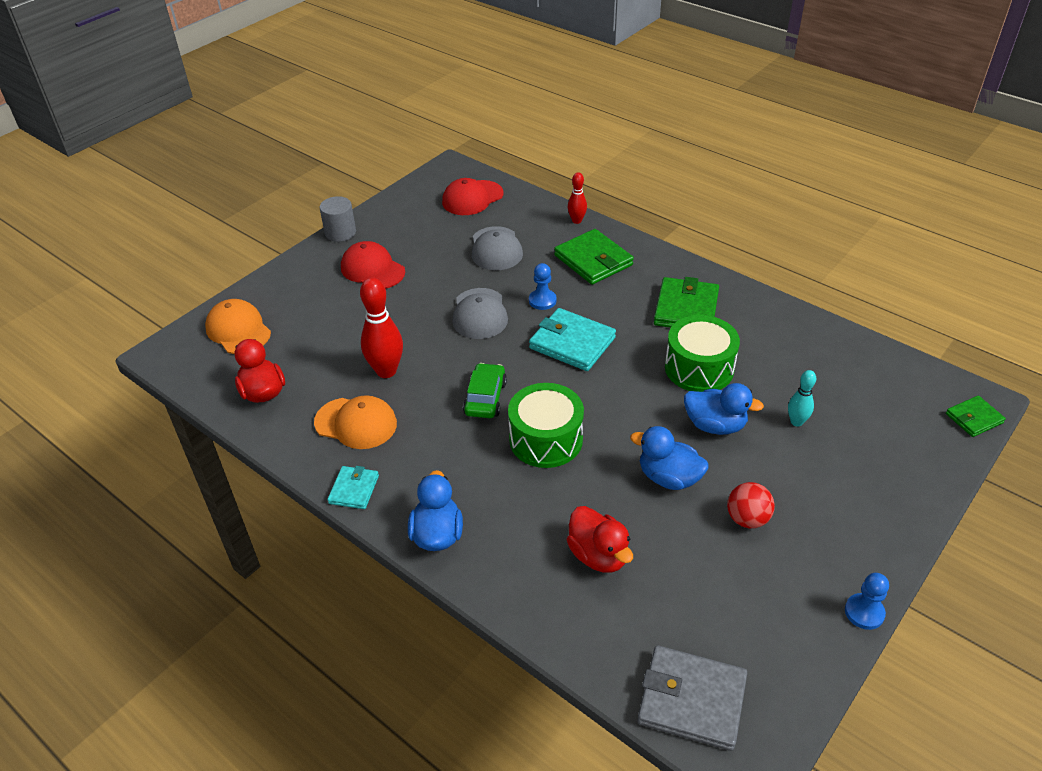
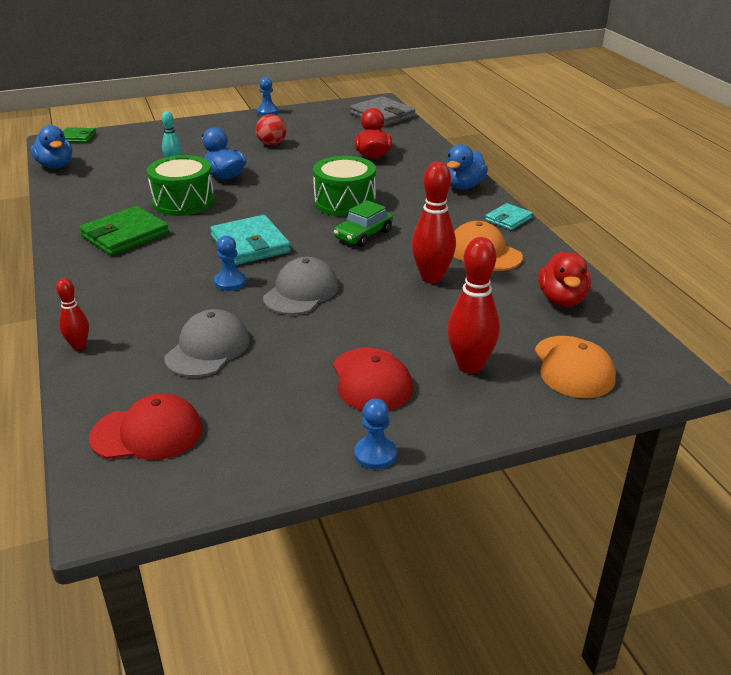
camera: 150 degrees left, 10 degrees down
(313, 303) = (470, 366): none -> red bowling pin
(340, 233) = (375, 454): grey cylinder -> blue pawn
(593, 260) = (131, 298): green wallet -> none
(668, 478) = (290, 167): blue duck -> blue duck (56, 166)

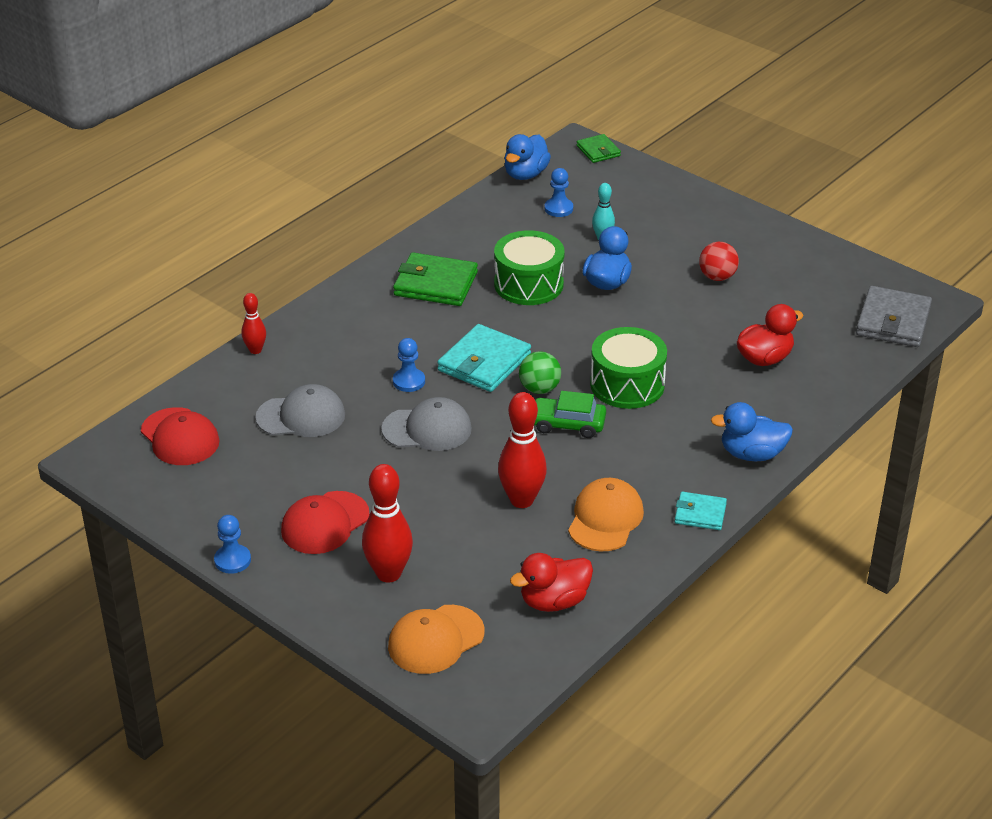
camera: 60 degrees right, 5 degrees up
(267, 112) = (802, 234): blue pawn -> blue pawn (558, 209)
(310, 233) = (539, 389): none -> green ball

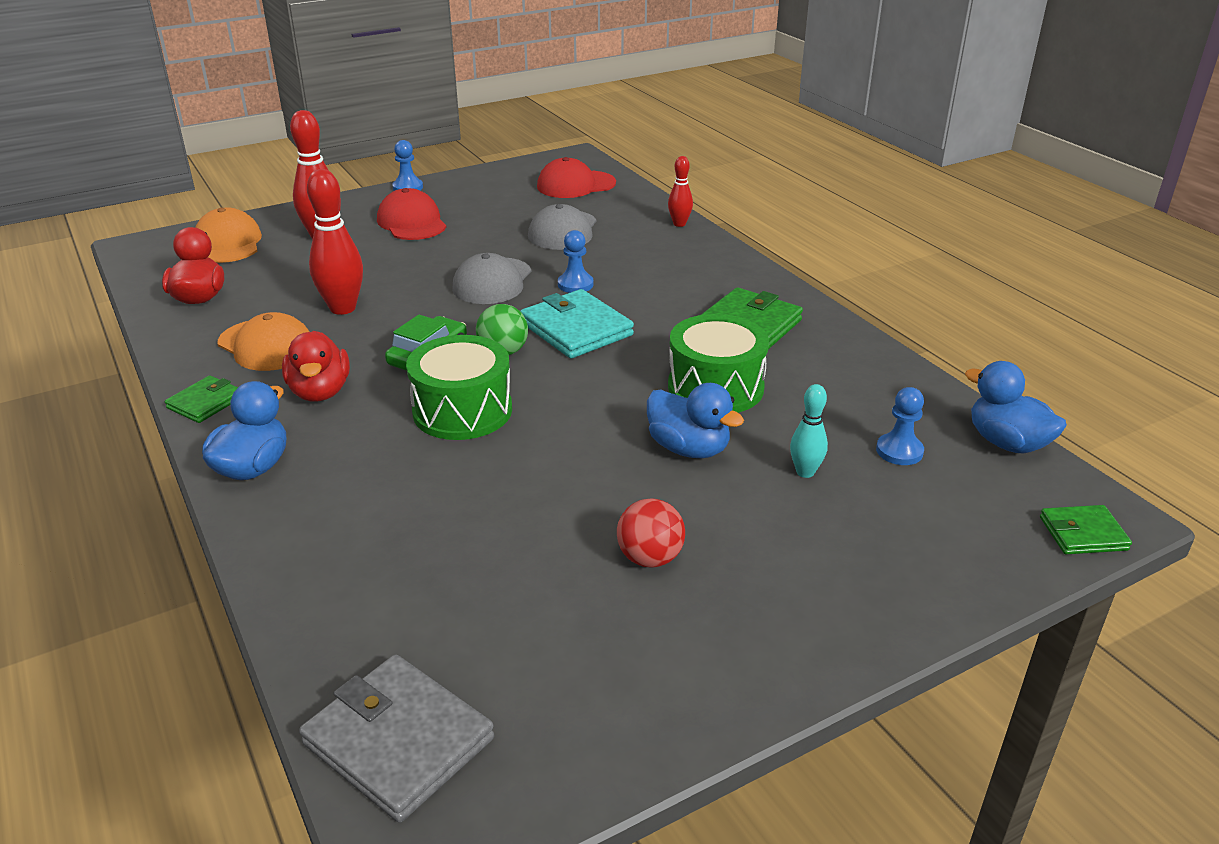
camera: 110 degrees right, 5 degrees down
(700, 513) = (205, 402): turquoise wallet -> green wallet
(764, 358) = (421, 542): red duck -> red duck (320, 392)

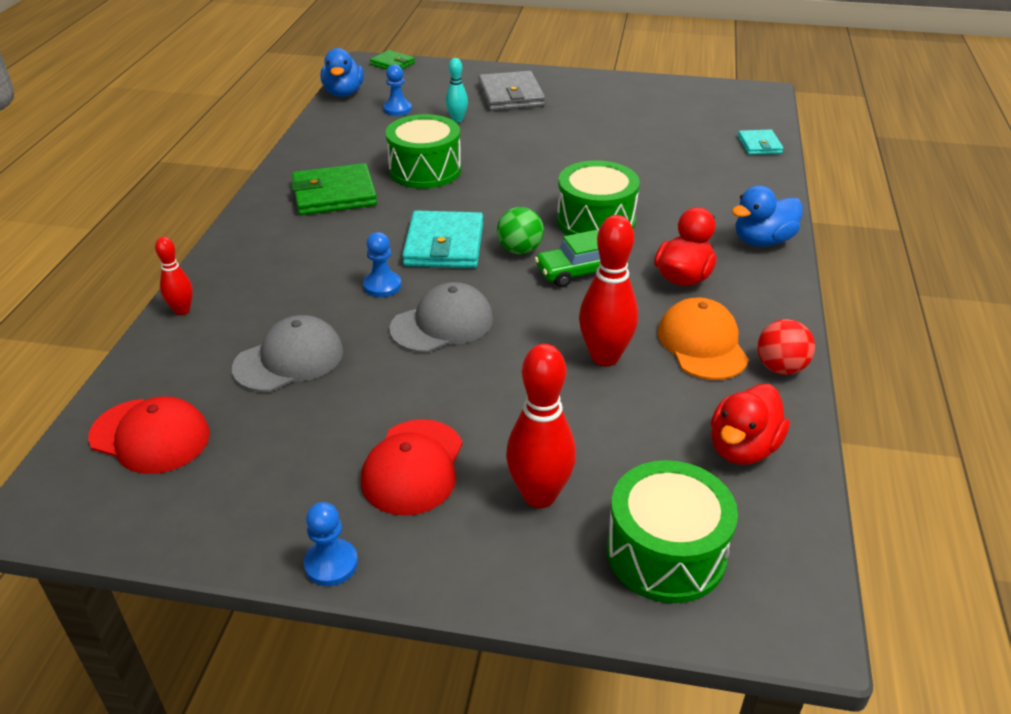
camera: 140 degrees left, 5 degrees up
(205, 402) = (779, 306): green wallet -> none
(228, 243) = (666, 553): orange cap -> green drum
(335, 649) = (759, 145): none -> turquoise wallet
(398, 741) = (749, 113): grey wallet -> grey wallet (511, 96)
(650, 558) = (582, 121): red ball -> red ball (780, 368)
(688, 449) = (495, 149): blue duck -> none

